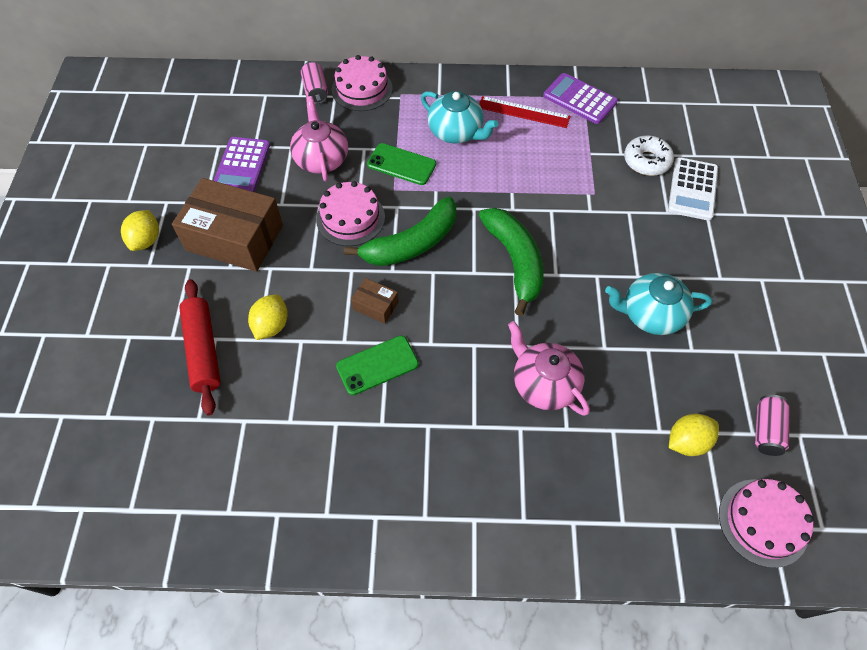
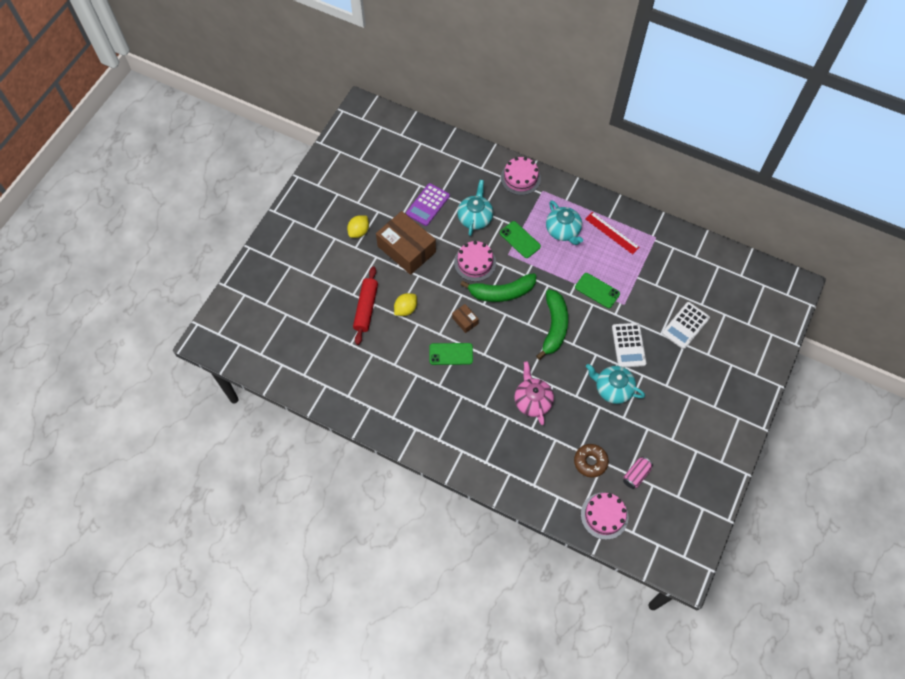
camera: 25 degrees right, 5 degrees up
(315, 91) = (492, 168): pink can -> none
(321, 159) = (475, 218): pink teapot -> turquoise teapot
(547, 190) = (597, 290): none -> green phone
(579, 99) = (652, 237): purple calculator -> none
(634, 245) = (628, 345): none -> white calculator
(646, 161) = (669, 296): white donut -> none
(687, 442) = (590, 462): yellow lemon -> brown donut

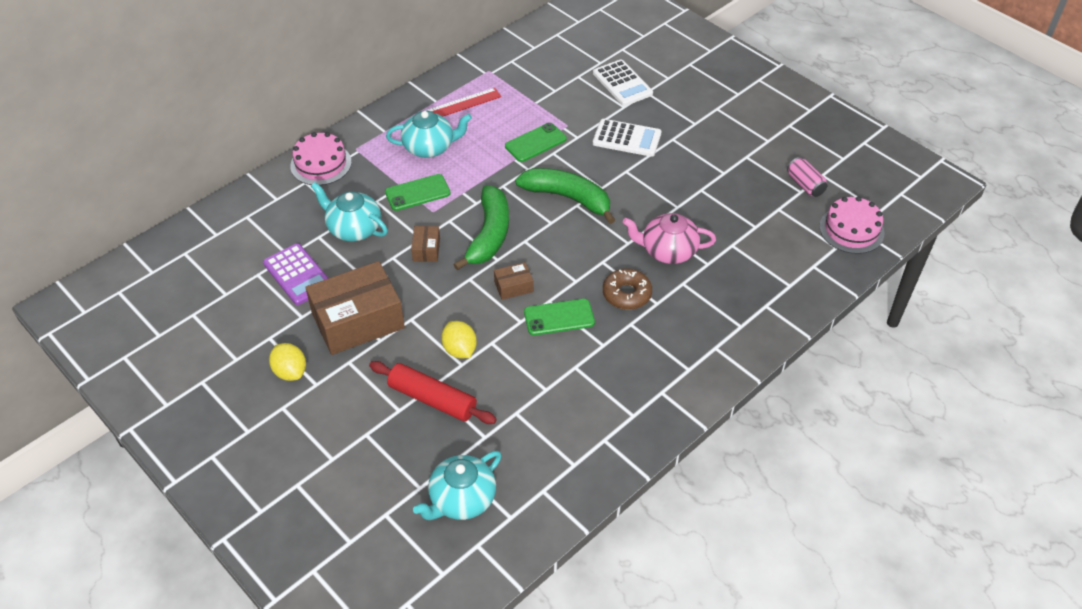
camera: 70 degrees left, 15 degrees down
(451, 354) = (559, 317): green phone -> green phone turned 60 degrees clockwise
(475, 263) = (426, 249): pink cake -> brown box
(590, 462) = (774, 221): brown donut -> brown donut (626, 294)
(612, 389) = (681, 170): turquoise teapot -> turquoise teapot (461, 499)

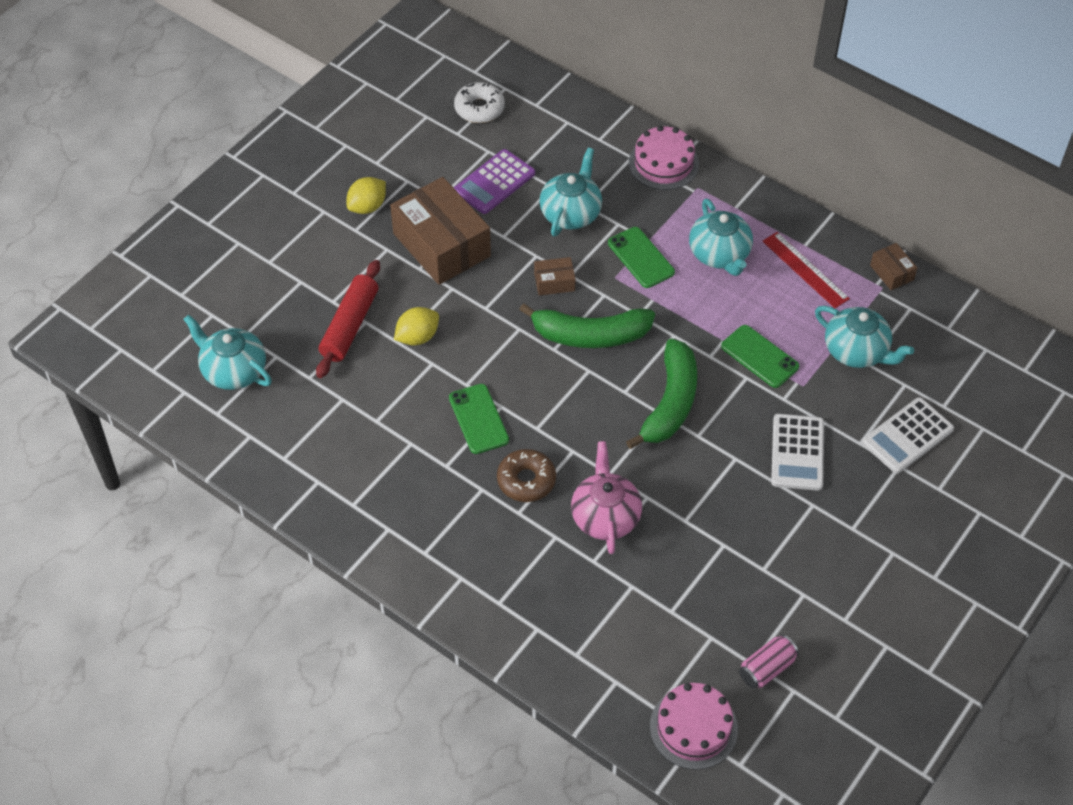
camera: 80 degrees right, 5 degrees up
(201, 274) = (479, 108): none -> white donut
(513, 287) = (515, 370): brown box -> brown box (891, 272)
(543, 93) = (856, 351): none -> turquoise teapot

